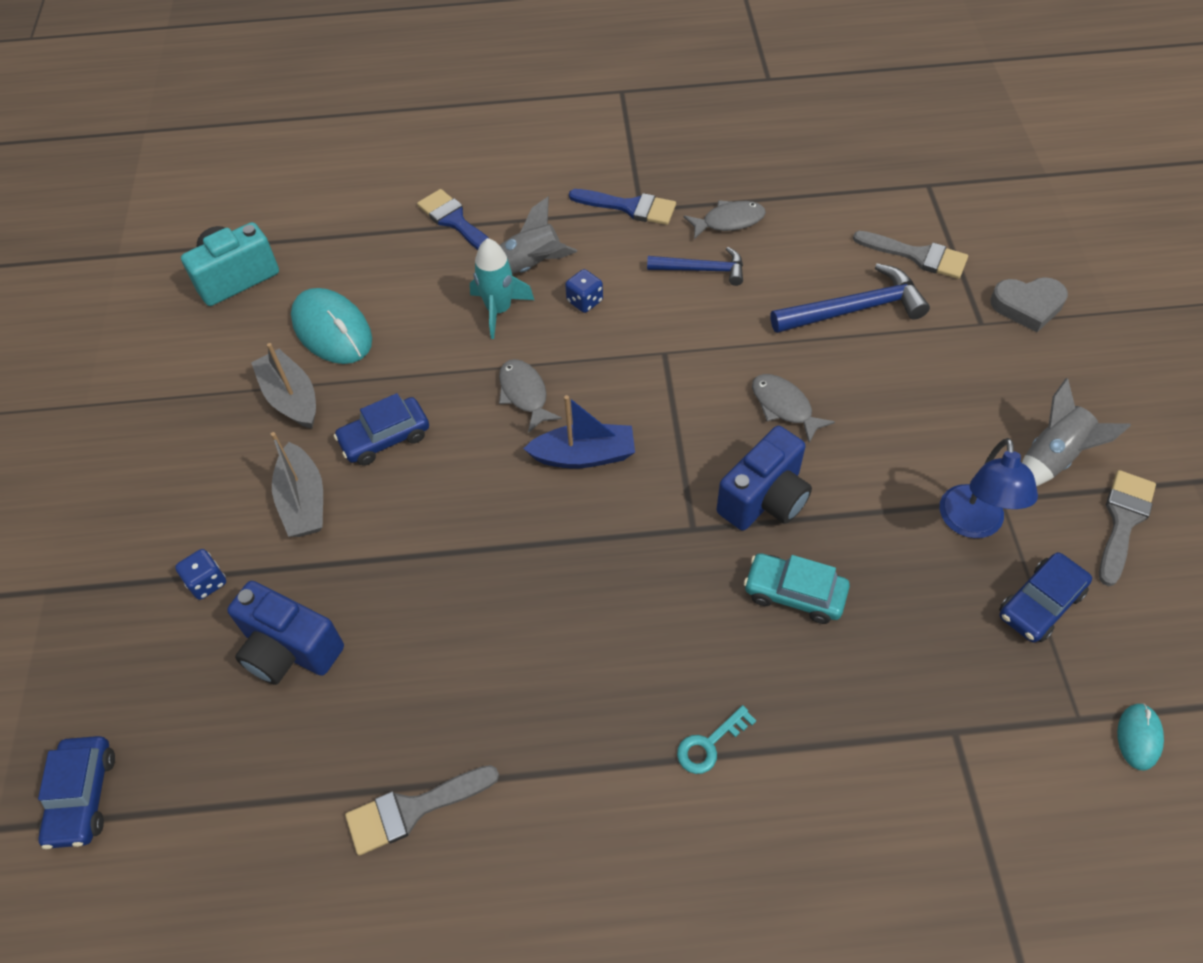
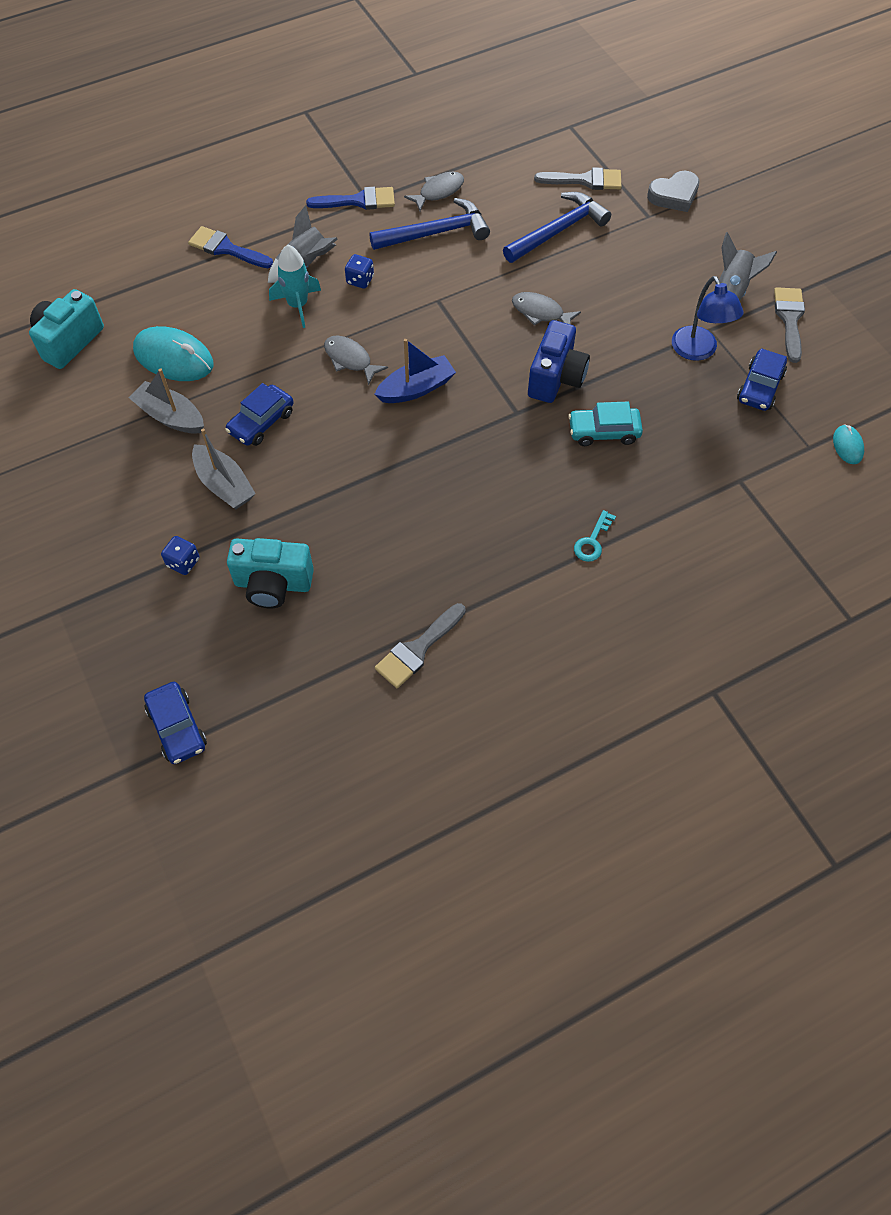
camera: 25 degrees left, 5 degrees up
(289, 649) = (273, 584): blue camera -> turquoise camera
(702, 270) = (436, 233): blue hammer -> blue hammer, size x1.54

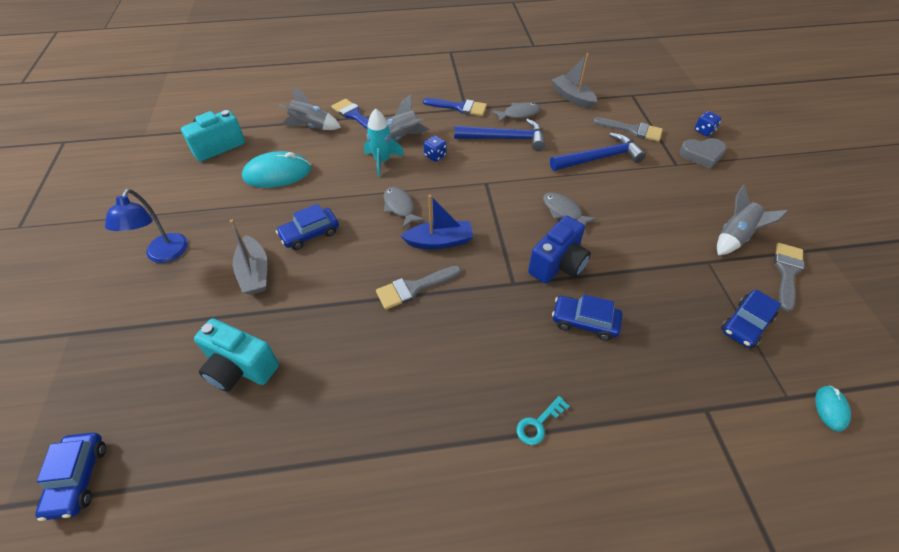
camera: 20 degrees right, 10 degrees down
(170, 416) = (249, 212): grey boat -> grey boat (572, 97)
(174, 357) = (277, 173): turquoise mouse -> turquoise mouse turned 60 degrees counterclockwise
(177, 280) = (311, 126): none -> grey rocket
(183, 562) = (185, 325): blue dice -> blue dice (704, 131)
(417, 649) = (326, 479): grey brush -> grey brush (413, 288)
(604, 432) = (584, 322): turquoise car -> blue car
(698, 351) = (693, 276): blue lamp -> blue lamp (164, 255)

